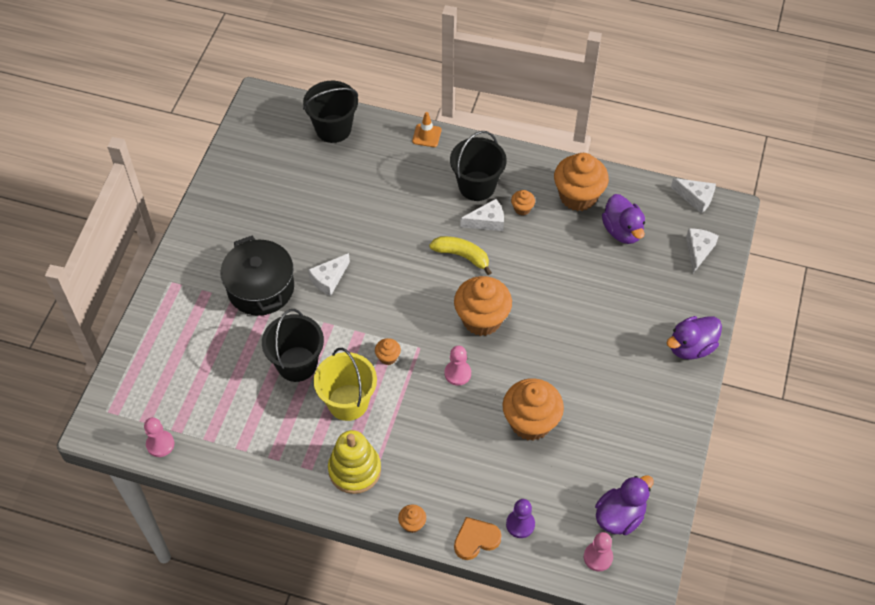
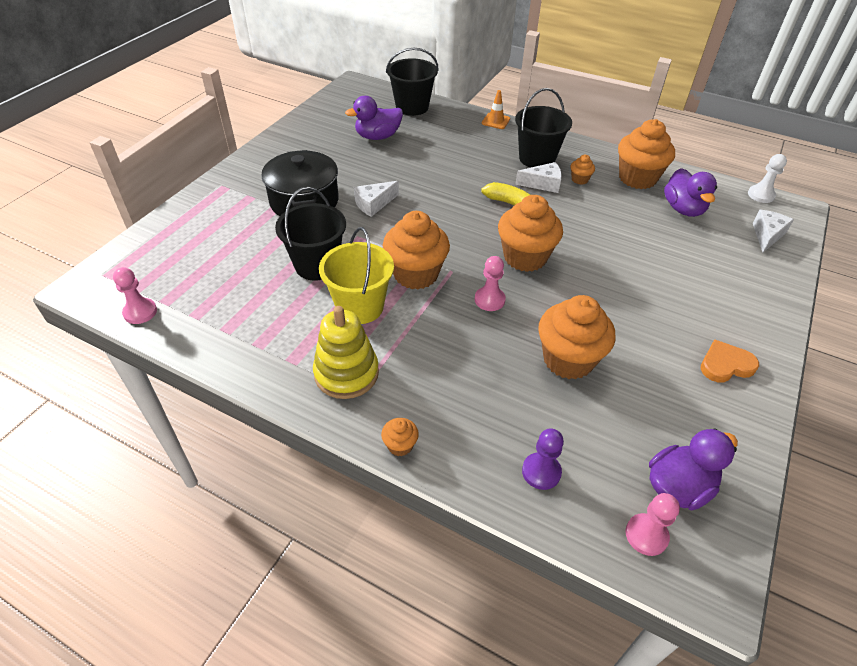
camera: 10 degrees right, 10 degrees down
(388, 357) = (416, 274): orange cupcake -> orange cupcake, size x2.25
(476, 539) = (479, 480): orange heart -> orange heart (725, 365)
(691, 347) = (765, 317): purple duck -> purple duck (378, 136)
(696, 198) = (761, 195): white cheese -> white pawn

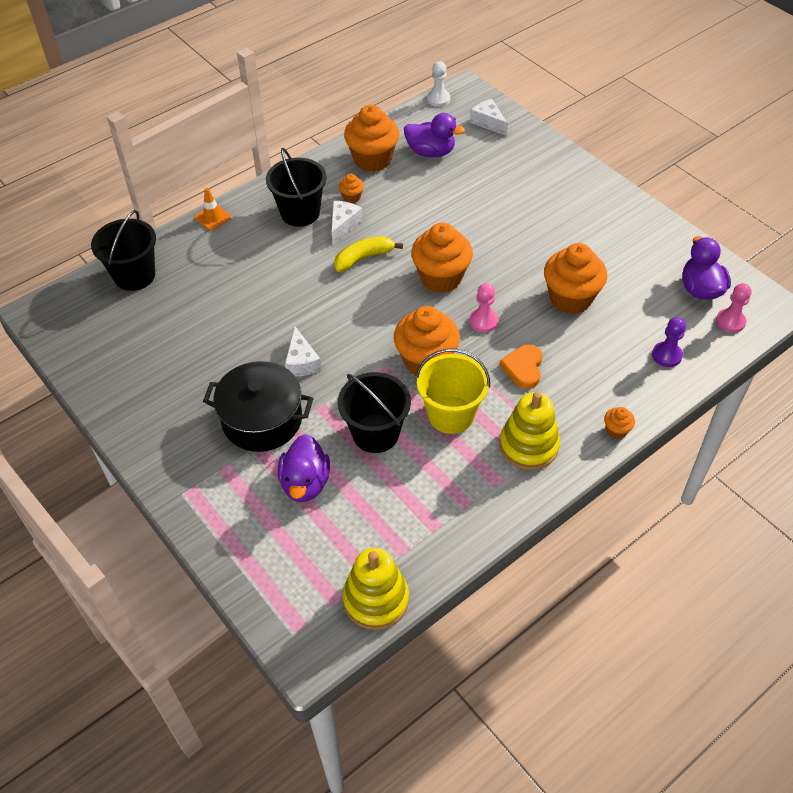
camera: 65 degrees left, 5 degrees up
(140, 312) = (376, 599): pink pawn -> yellow stacking toy
(378, 136) = (176, 323): purple duck -> purple duck (305, 483)
(725, 365) = (609, 215): orange heart -> orange heart (523, 368)

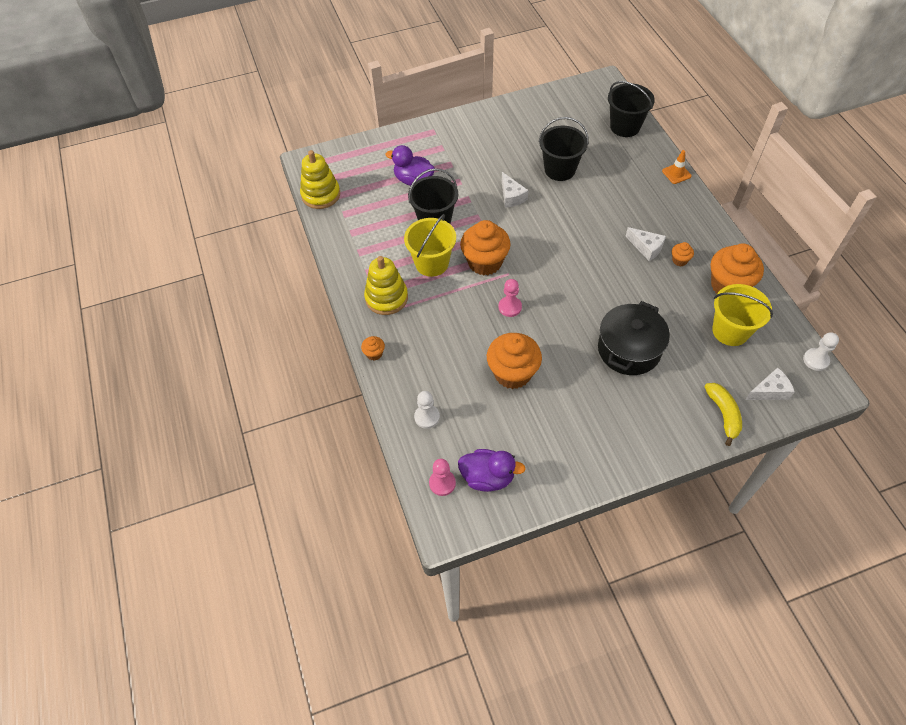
camera: 110 degrees right, 5 degrees up
(262, 420) = (470, 169): black pot -> black pot (629, 349)
(300, 213) = (668, 224): black bucket -> black bucket (560, 169)
(301, 362) = (511, 196): white cheese -> white cheese turned 120 degrees counterclockwise
(364, 258) = (603, 252): yellow banana -> yellow banana (723, 414)
(431, 152) = (730, 331): purple duck -> yellow bucket
(441, 278) = (565, 294): orange cupcake -> none
(523, 368) = (454, 317): orange heart -> none
(666, 355) = (427, 417): purple pawn -> white pawn

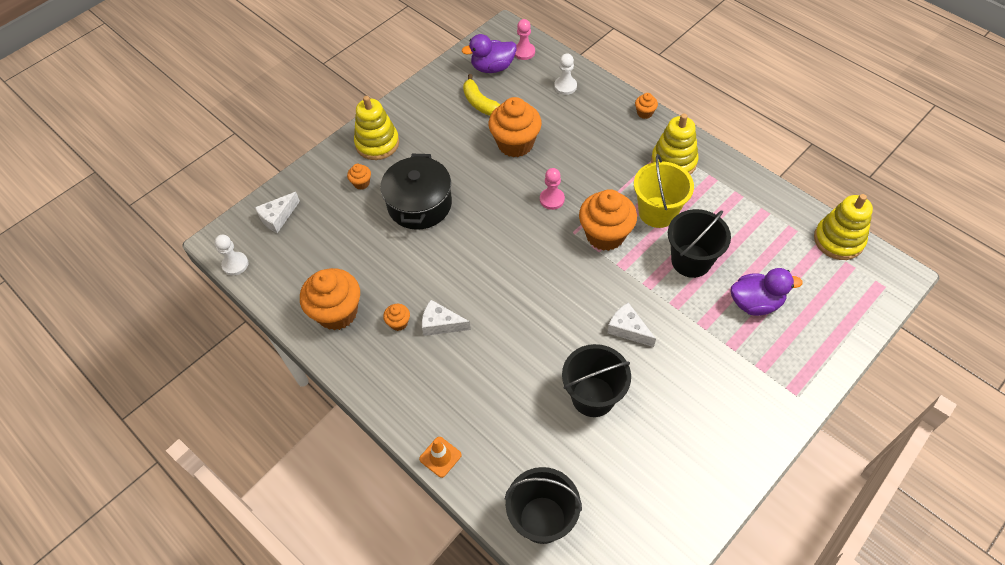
camera: 155 degrees right, 0 degrees up
(650, 432) = (377, 143): none -> yellow stacking toy
(678, 394) = (361, 183): none -> orange cupcake
(723, 414) = (317, 181): yellow banana -> yellow banana (480, 103)
(730, 331) = (325, 261): yellow bucket -> none

